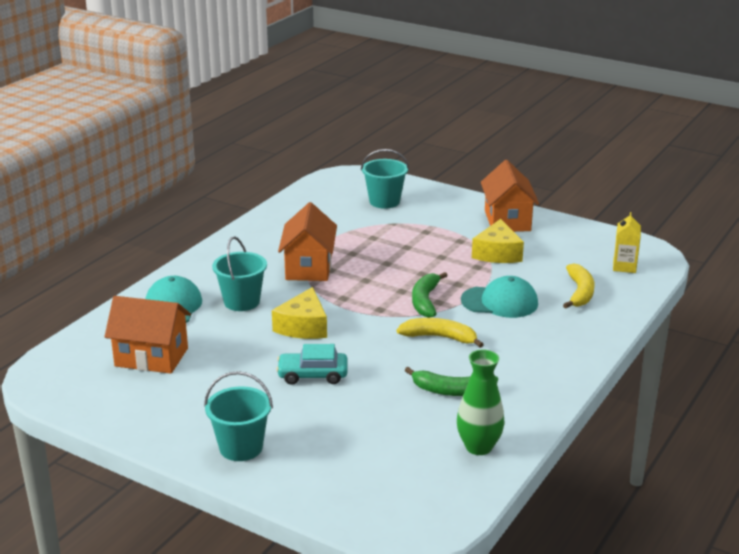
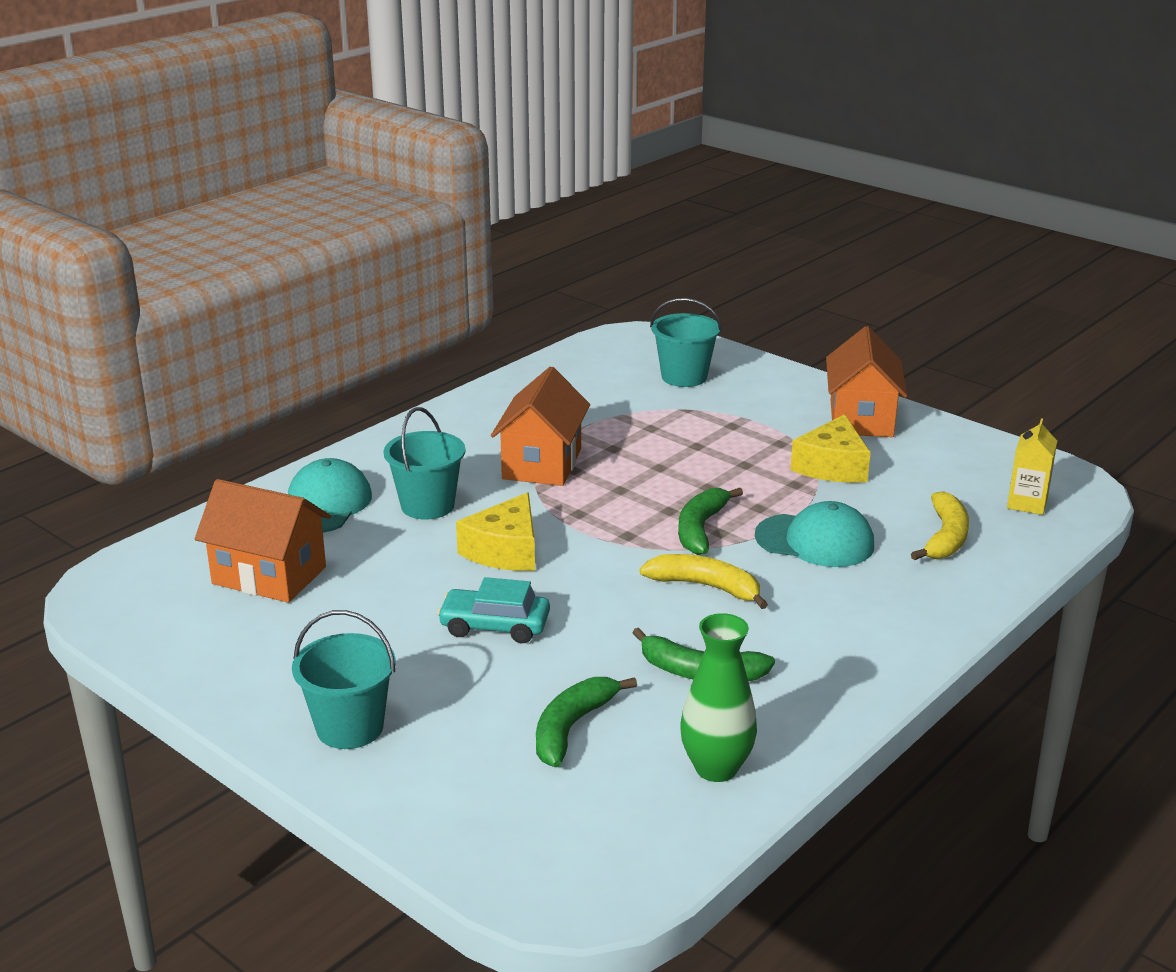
camera: 10 degrees right, 0 degrees up
(382, 433) = (571, 728): none -> green banana

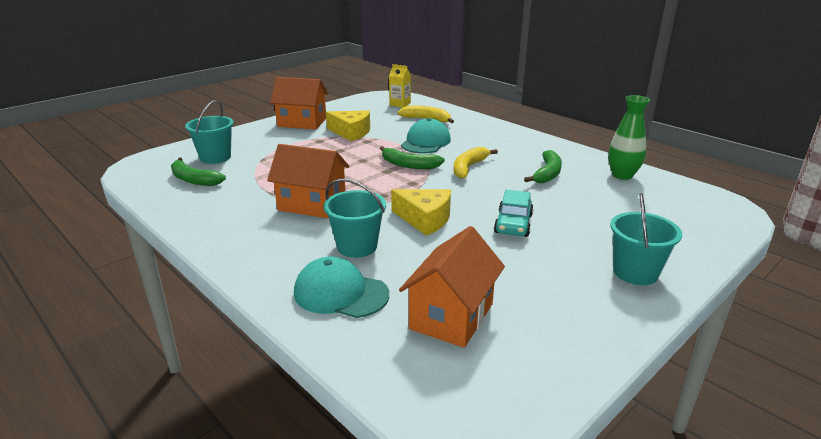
camera: 85 degrees left, 0 degrees up
(571, 728) = (606, 205): green banana -> green banana (194, 180)

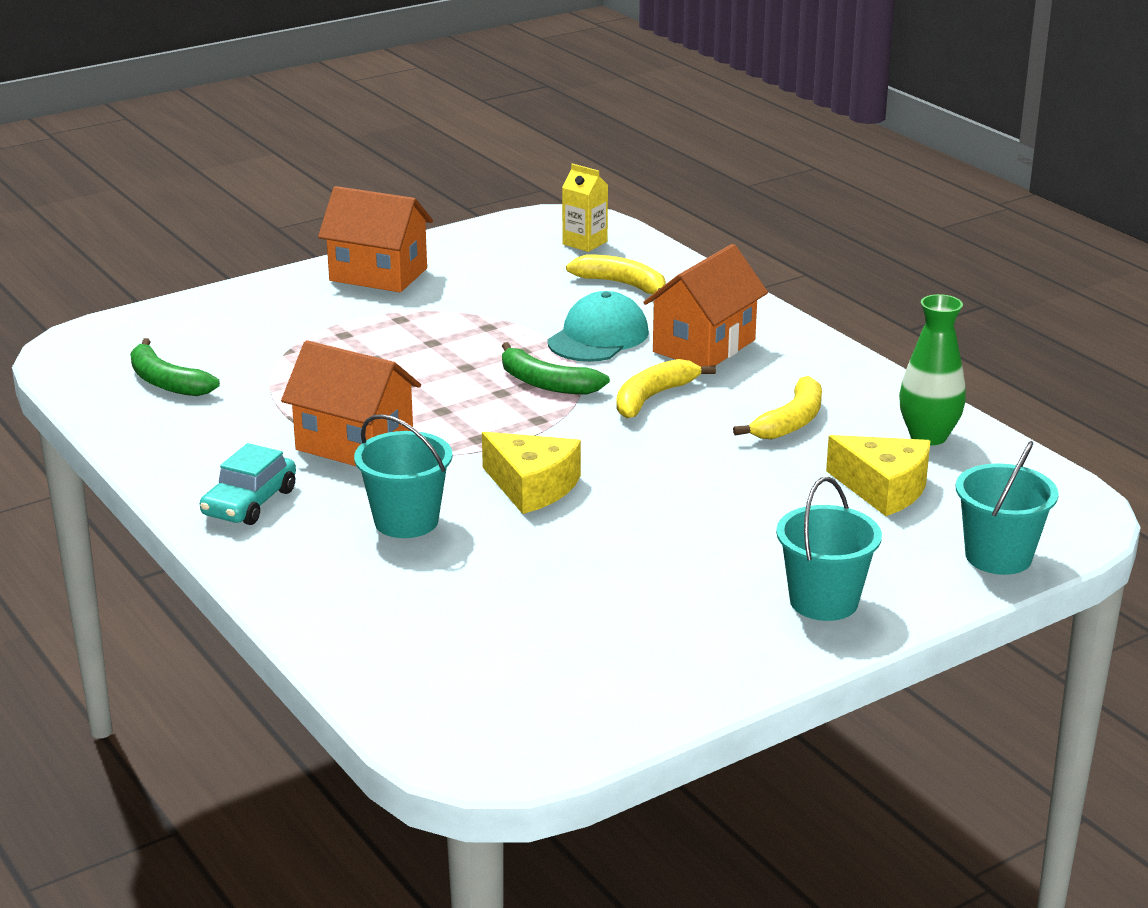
camera: 10 degrees right, 0 degrees up
(215, 157) = (207, 340): turquoise bucket -> turquoise bucket (998, 556)
(340, 293) = (360, 587): turquoise cap -> none
(351, 132) = (464, 305): yellow cheese -> yellow cheese (883, 488)
(451, 316) = (508, 633): orange house -> orange house (704, 346)
(513, 224) = (675, 508): turquoise car -> turquoise car (249, 502)
(547, 173) = (791, 421): green banana -> yellow banana

